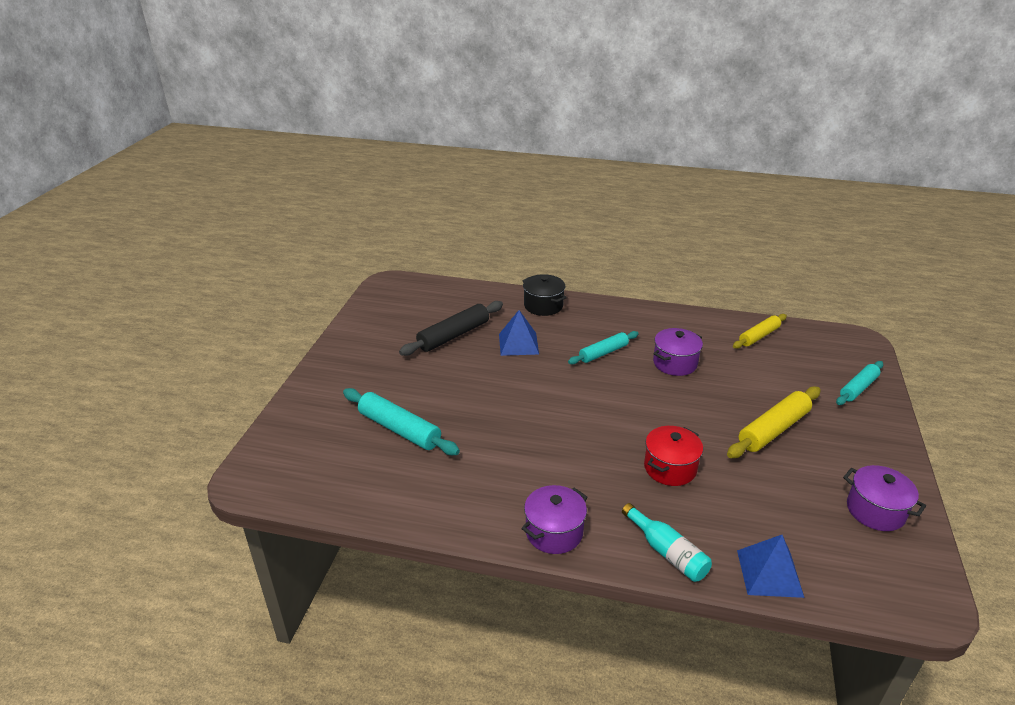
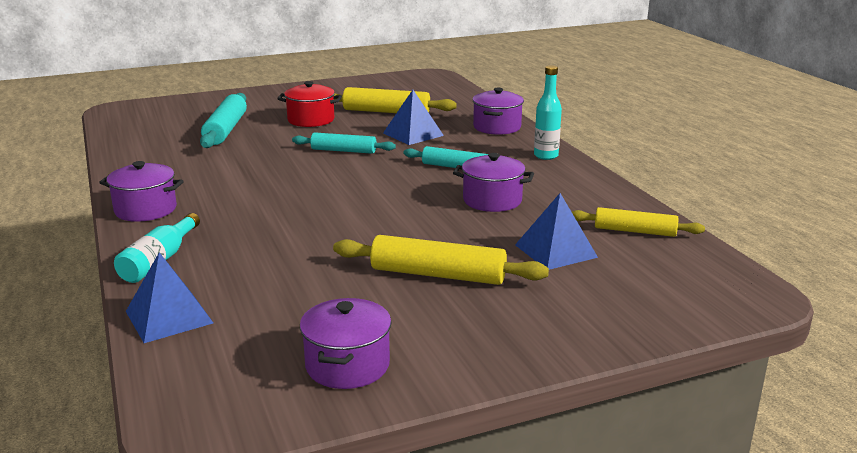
camera: 55 degrees right, 10 degrees down
(453, 335) = (386, 112): black rolling pin -> yellow rolling pin
(543, 306) = (497, 127): black pot -> purple pot
(617, 312) = (546, 156): none -> turquoise bottle
(670, 468) = (294, 236): red pot -> red pot (311, 120)
(767, 373) = (556, 251): none -> blue pyramid
(858, 388) = (621, 313): turquoise rolling pin -> turquoise rolling pin (343, 151)

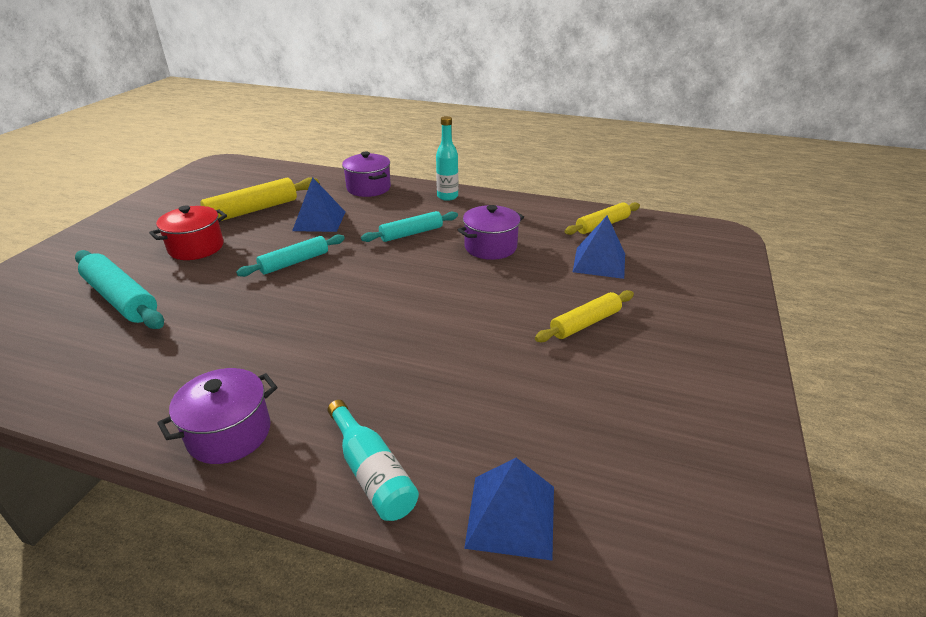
camera: 50 degrees left, 10 degrees up
(347, 365) = (698, 434): purple pot -> none
(438, 275) = (585, 323): yellow rolling pin -> yellow rolling pin, size x0.66

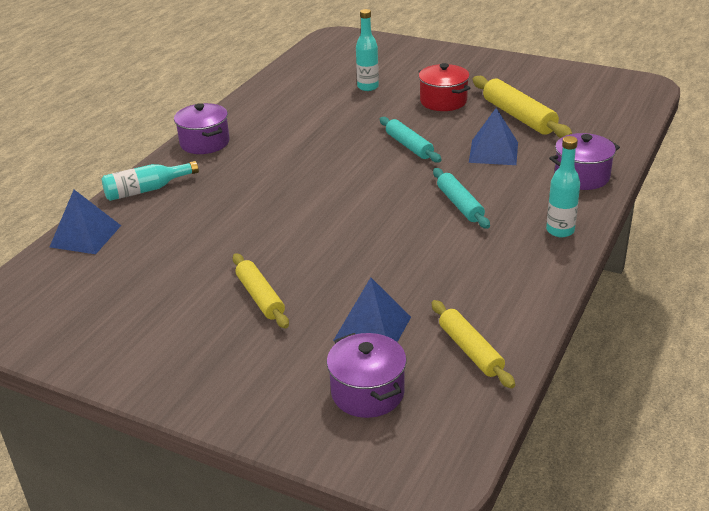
camera: 100 degrees right, 0 degrees up
(121, 299) = (368, 87): turquoise rolling pin -> turquoise bottle
(490, 247) = (421, 253): purple pot -> purple pot (367, 392)

